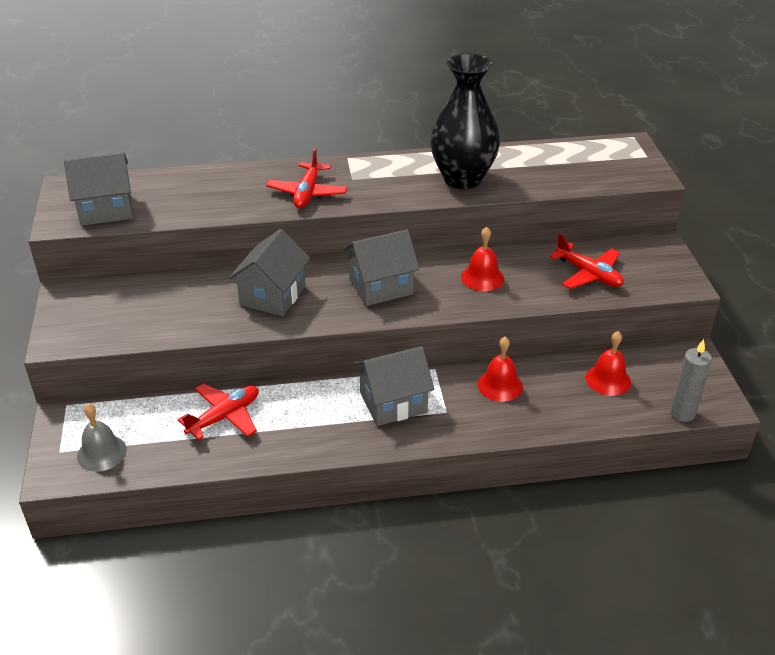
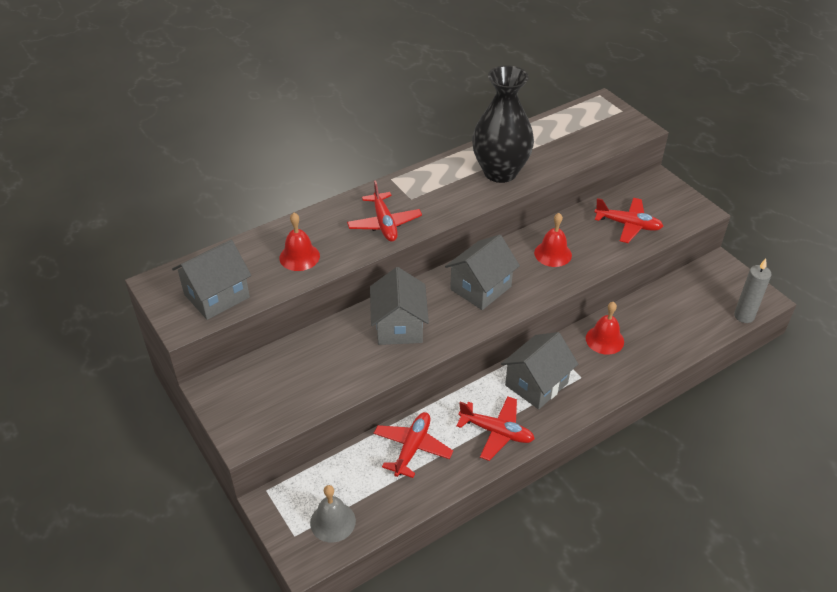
camera: 25 degrees left, 5 degrees up
(317, 431) = (496, 432): none -> red plane
(608, 379) = (676, 307): red bell -> red bell (299, 257)

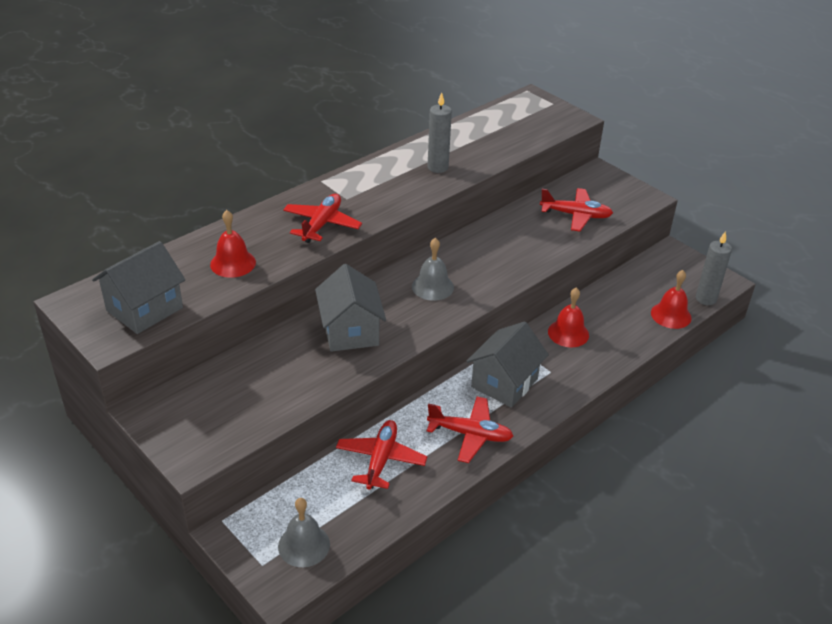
camera: 10 degrees left, 5 degrees down
(384, 223) = (322, 224): red plane -> red plane turned 135 degrees counterclockwise
(480, 288) = (432, 287): grey house -> grey bell
(500, 172) = (438, 167): black vase -> grey candle
(553, 254) = (503, 248): red bell -> red bell (671, 315)

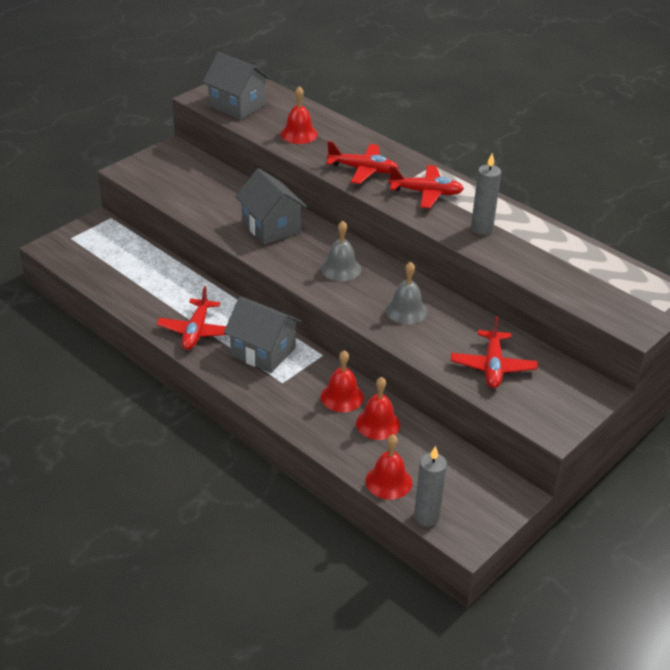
camera: 85 degrees right, 0 degrees up
(304, 545) = (85, 254): grey bell -> grey bell (406, 310)
(350, 331) = (271, 227): grey house -> grey house turned 75 degrees clockwise
(381, 460) = (167, 284): red plane -> red plane (426, 193)
(601, 314) = (378, 423): none -> red bell

